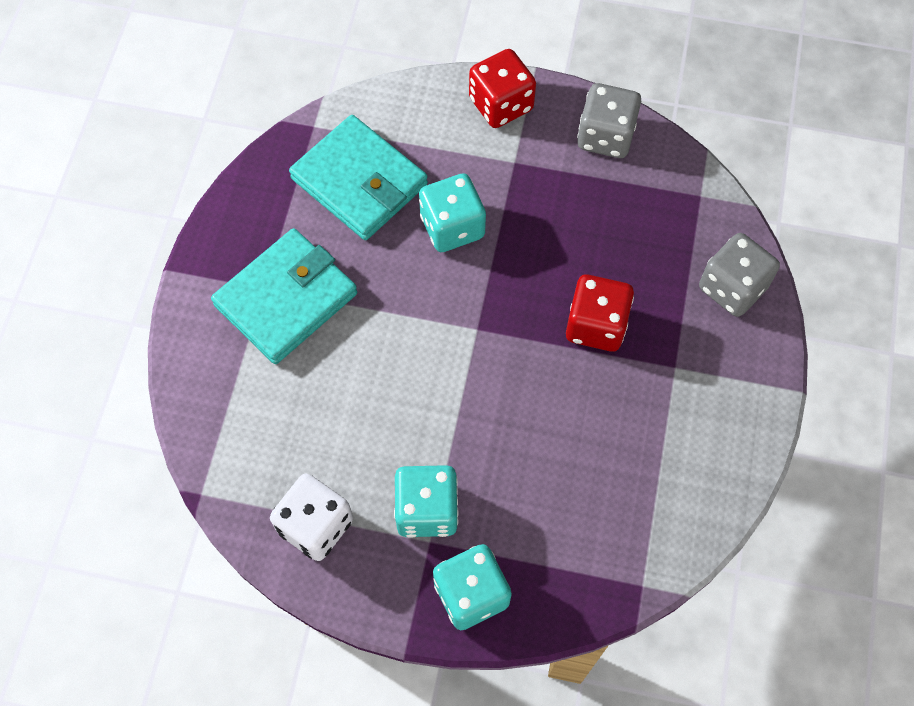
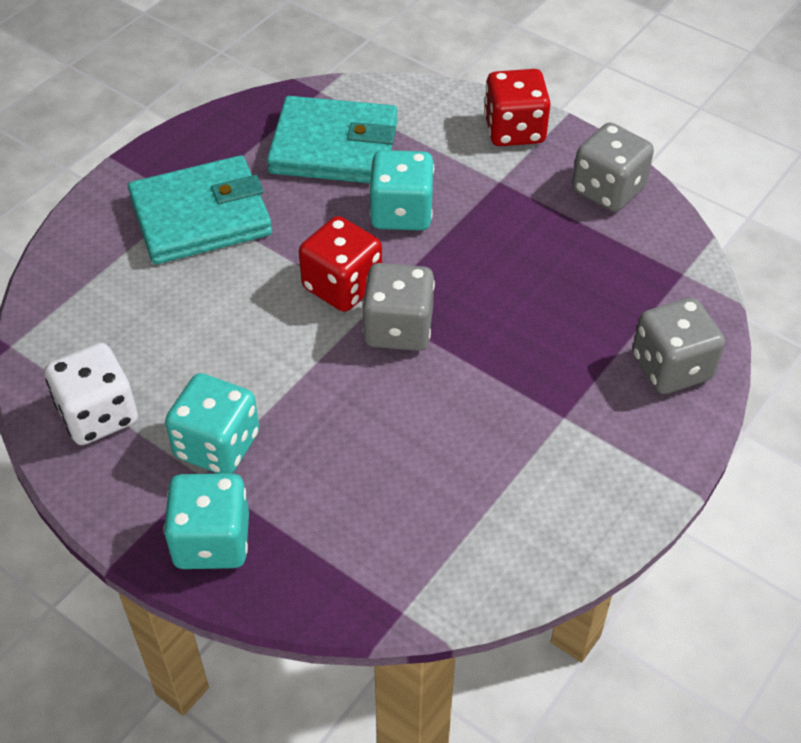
camera: 25 degrees right, 15 degrees down
(359, 182) = (334, 147): turquoise wallet -> turquoise wallet turned 60 degrees counterclockwise
(509, 341) = (398, 329): none -> grey dice
(596, 325) = (499, 347): red dice -> red dice (342, 286)

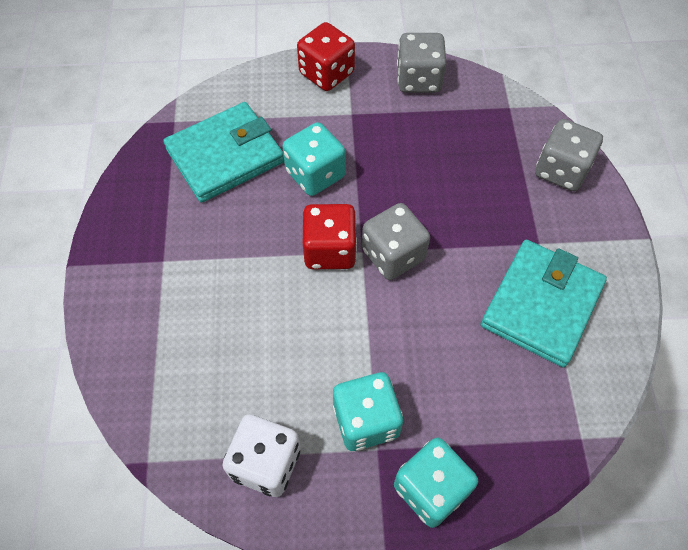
camera: 40 degrees left, 10 degrees up
(201, 216) = (185, 265): turquoise wallet -> turquoise wallet (541, 305)

